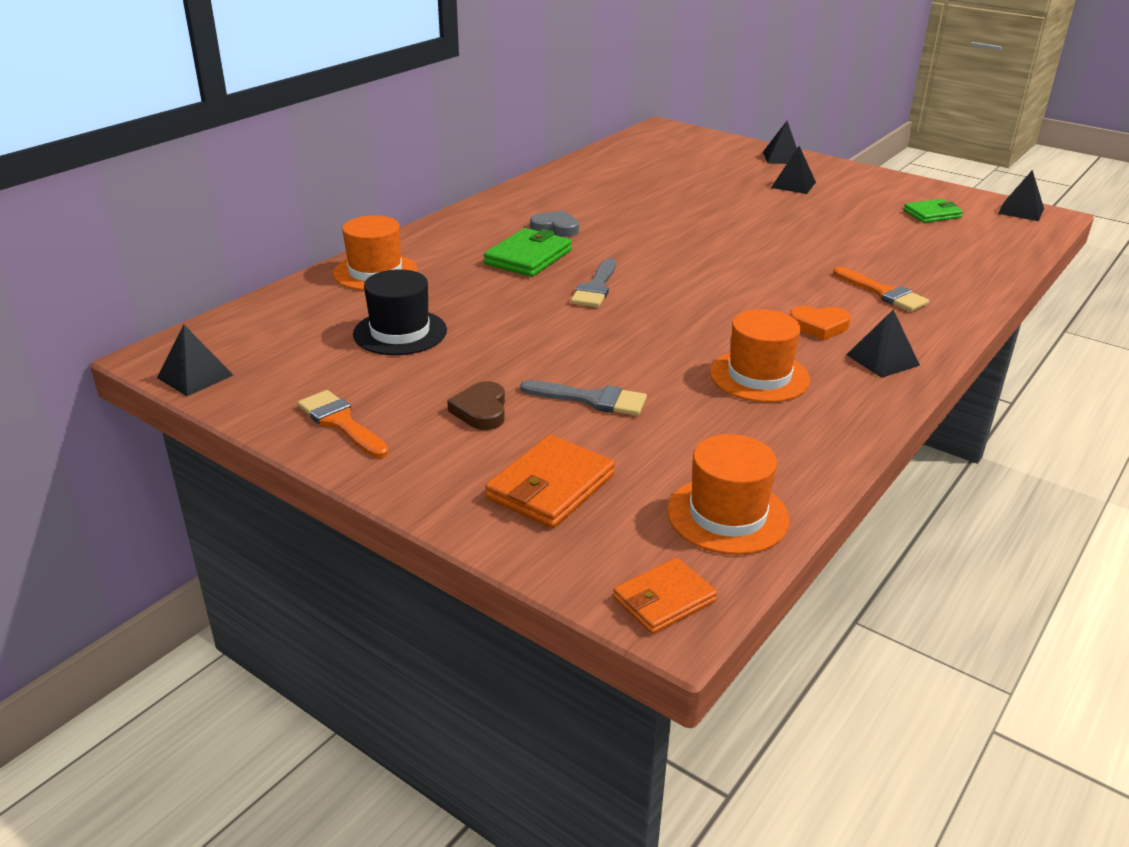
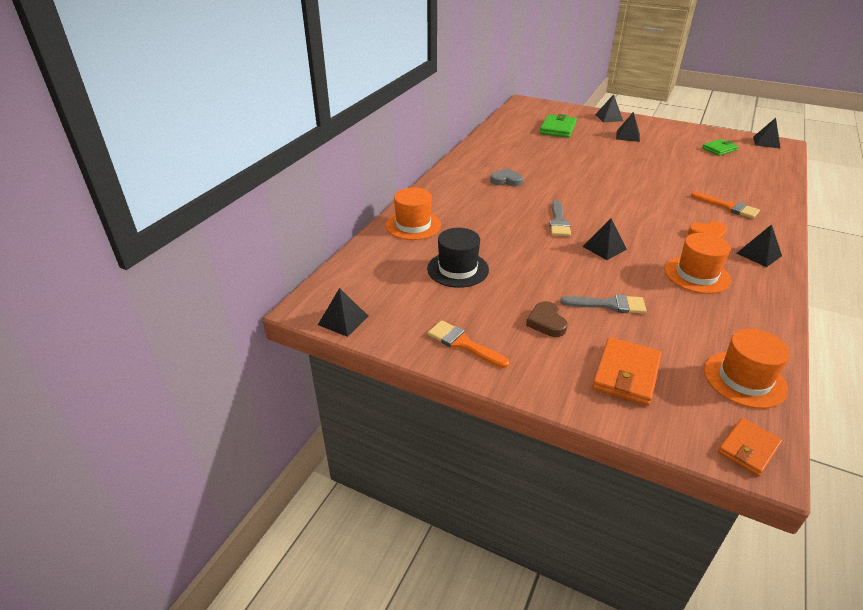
camera: 10 degrees left, 5 degrees up
(528, 257) = (503, 204): green wallet -> green wallet (557, 129)
(640, 327) = (604, 248): none -> black pyramid

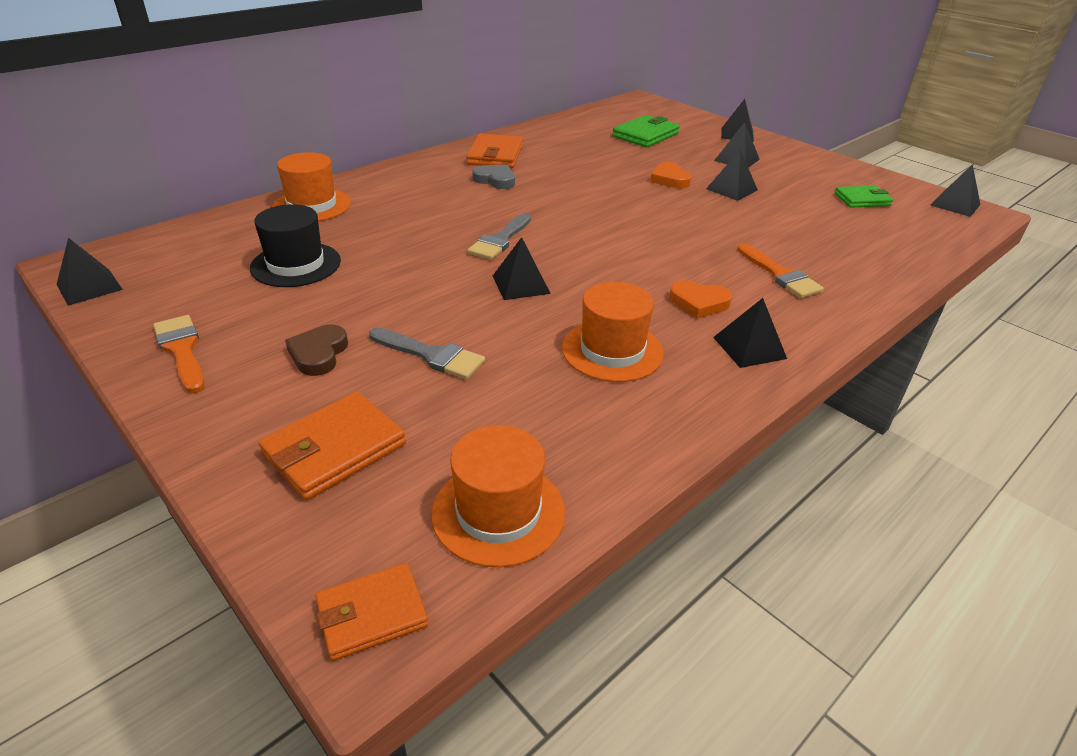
camera: 20 degrees right, 0 degrees up
(484, 162) = (495, 155): none -> orange wallet
(606, 157) = (669, 179): none -> orange heart
(646, 157) = (731, 189): none -> black pyramid

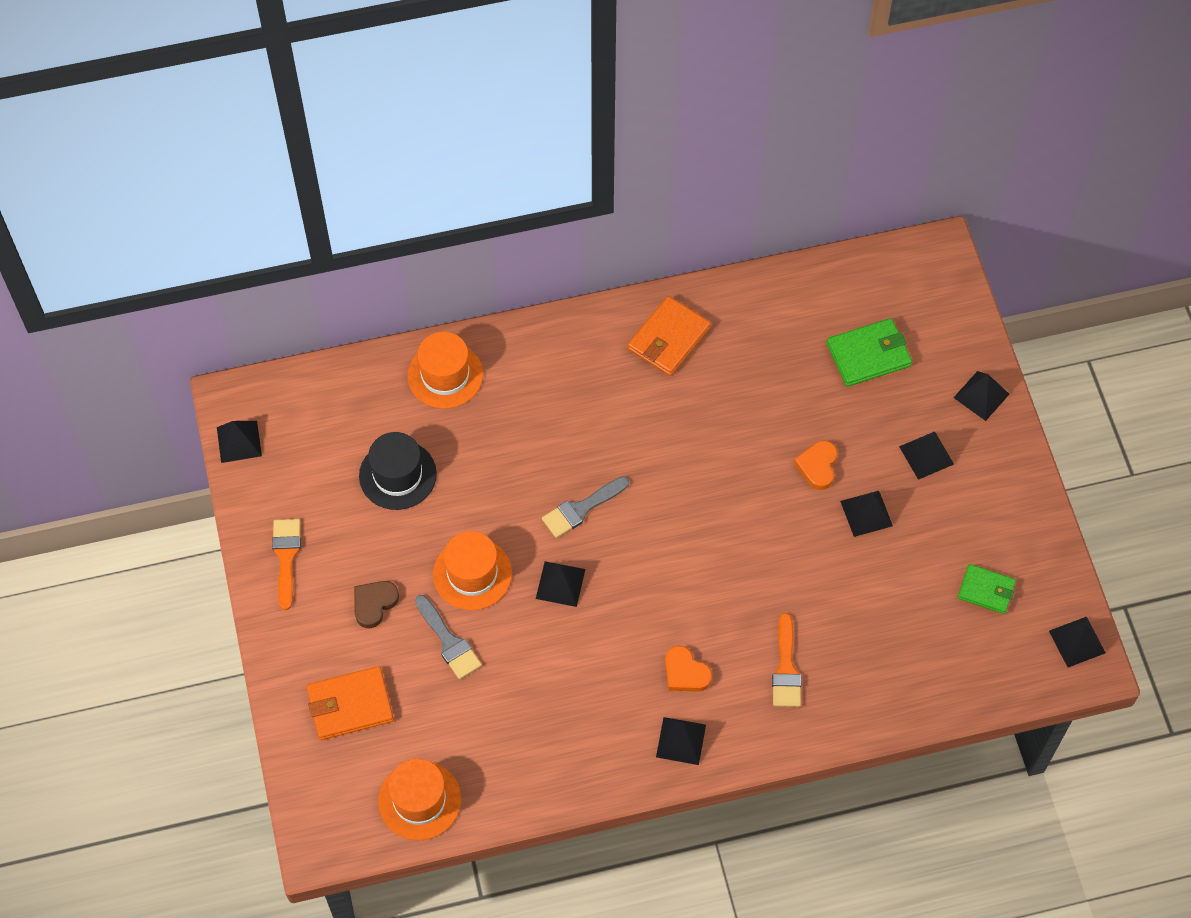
camera: 30 degrees right, 25 degrees up
(372, 614) = (326, 832): orange wallet -> none
(495, 180) = (638, 394): grey heart -> none
(612, 350) = (578, 696): orange hat -> orange hat (472, 574)

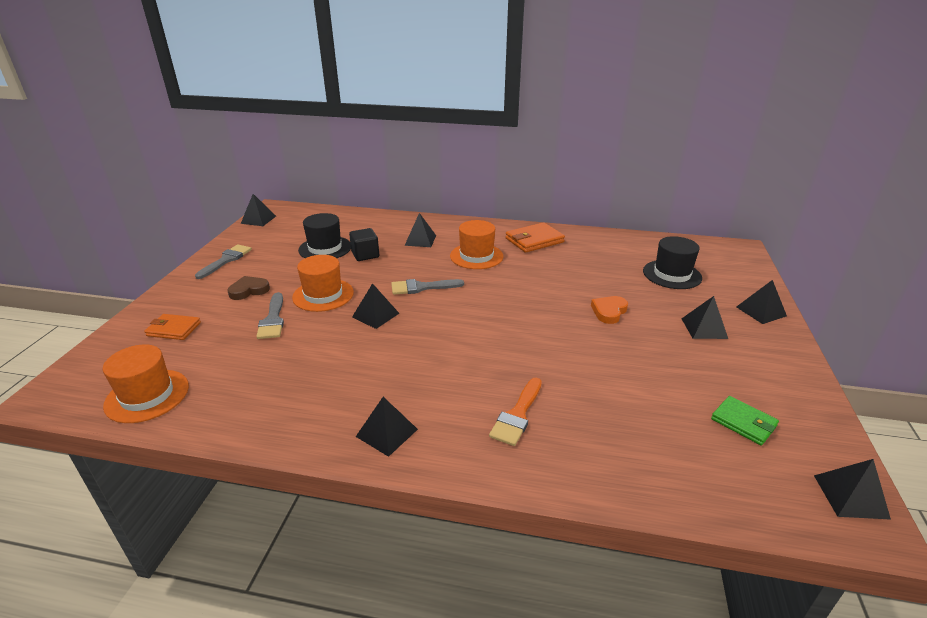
camera: 25 degrees right, 30 degrees down
(286, 557) = (226, 260): orange brush -> grey brush
(350, 705) = (174, 329): orange wallet -> orange wallet, size x0.67
(445, 375) = (390, 224): orange hat -> orange hat (476, 256)
(463, 467) = (365, 255): none -> black cube
(685, 673) = (427, 389): orange heart -> none
(866, 513) = (639, 344): black pyramid -> black pyramid (420, 240)
(868, 355) = (672, 274): green wallet -> black hat

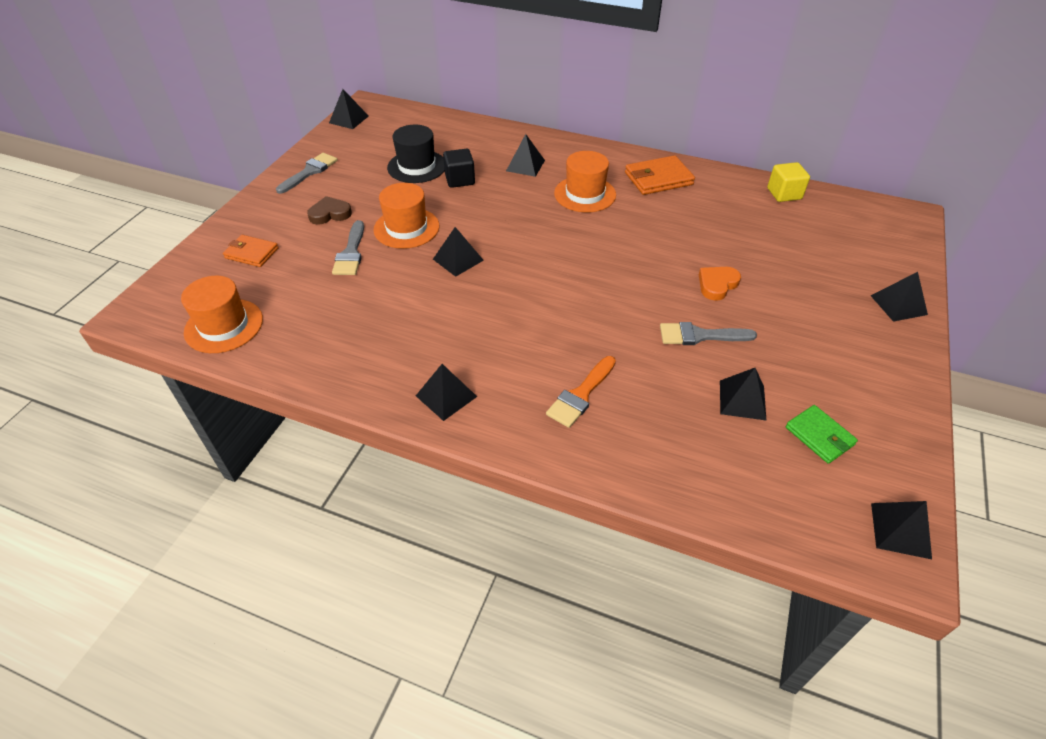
camera: 10 degrees right, 15 degrees up
(422, 287) = (514, 230): grey brush -> grey brush (700, 335)
(638, 242) = (784, 194): none -> yellow cube
(672, 274) = (809, 243): black hat -> none
(704, 328) = (821, 319): black pyramid -> black pyramid (742, 400)

